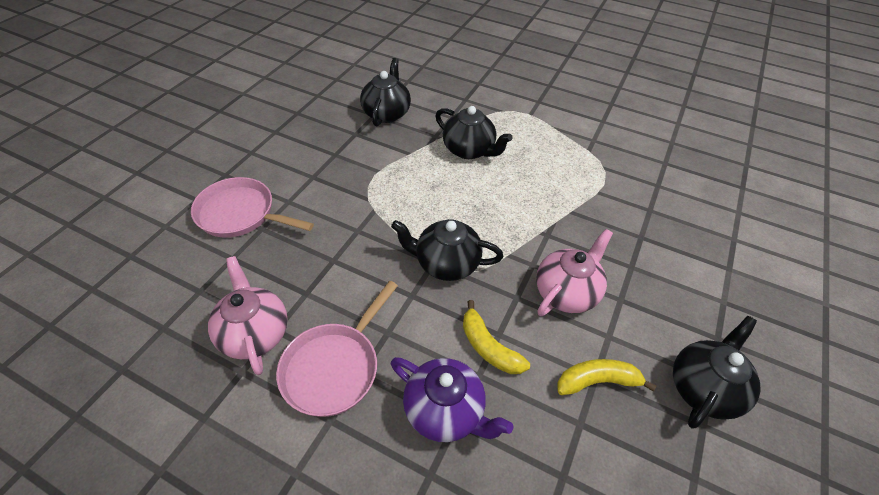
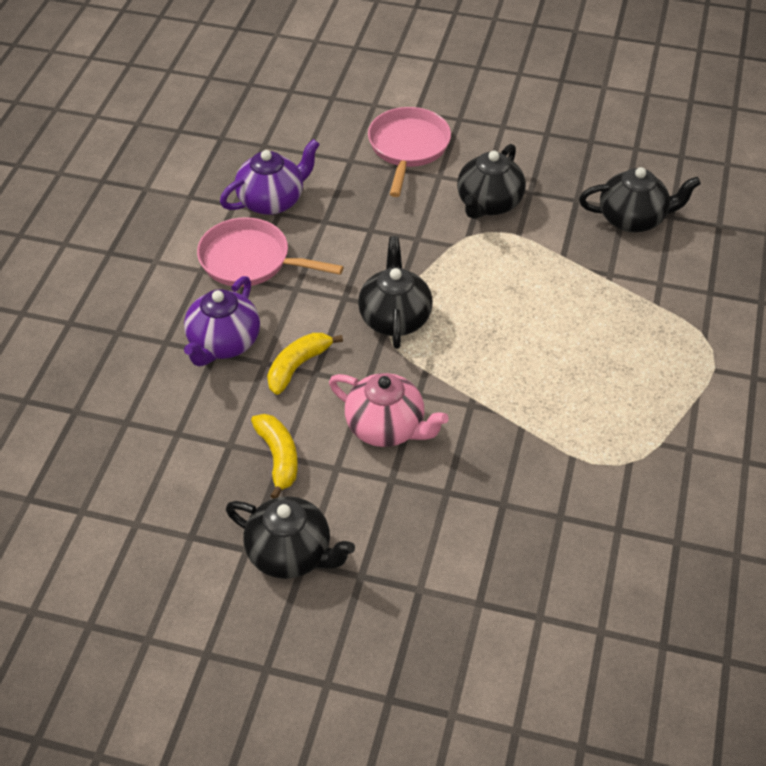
camera: 80 degrees right, 0 degrees up
(255, 333) = (272, 201): pink teapot -> purple teapot
(469, 150) = (596, 312): black teapot -> black teapot (488, 204)

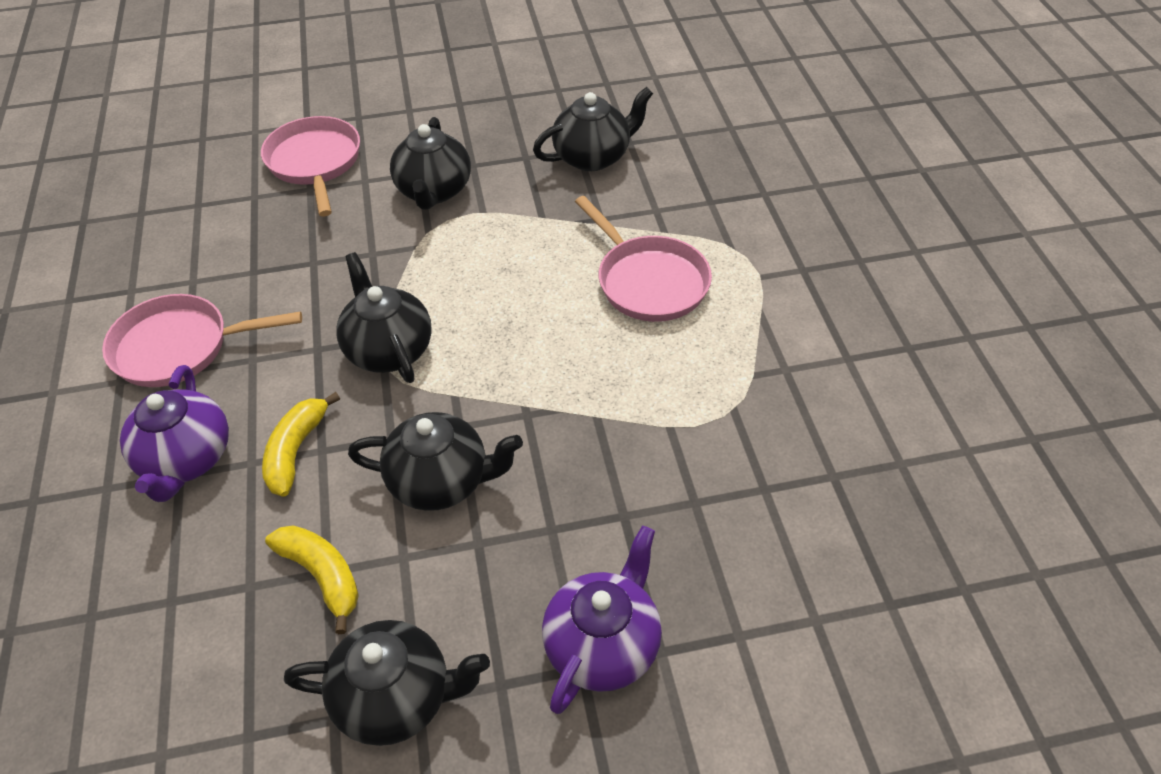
camera: 25 degrees left, 0 degrees up
(272, 201) = (178, 270): purple teapot -> purple teapot (603, 645)
(386, 427) = (441, 481): pink teapot -> black teapot
(620, 339) = (648, 281): none -> pink pan

